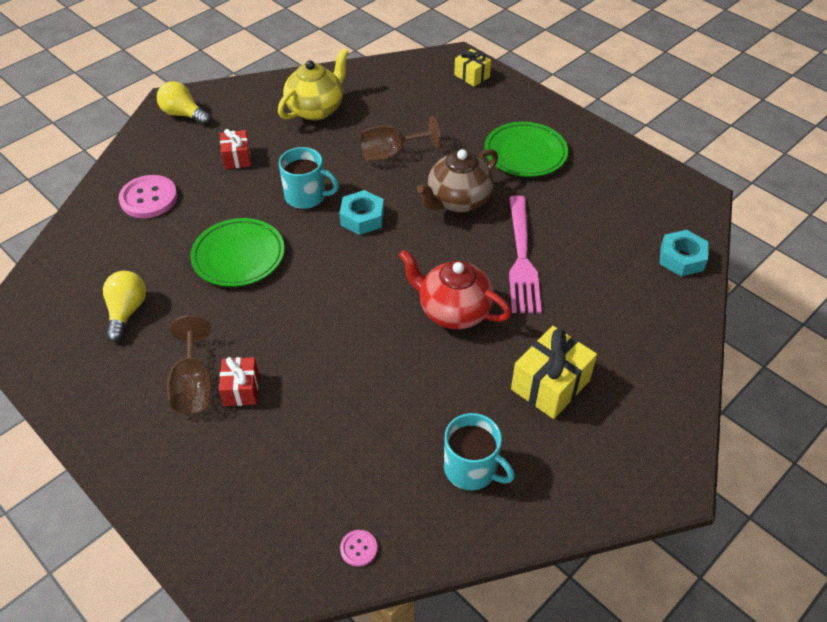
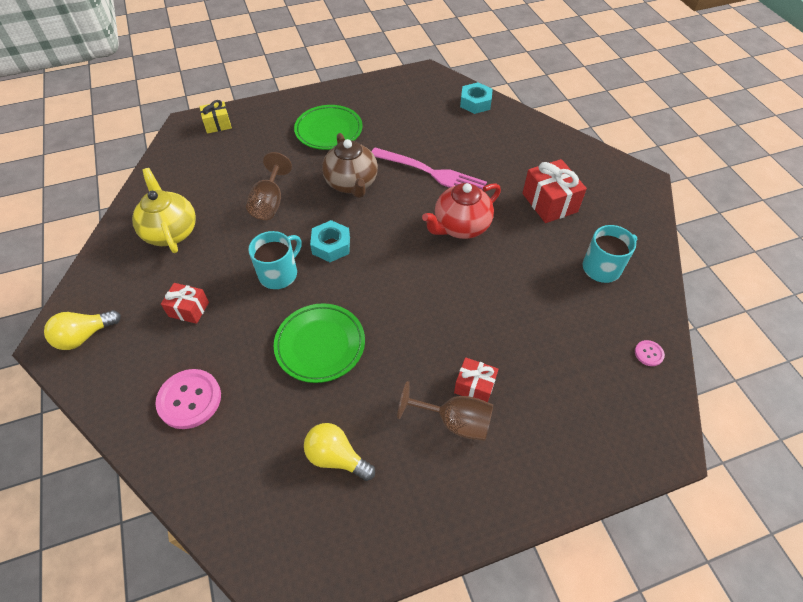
camera: 65 degrees left, 5 degrees up
(550, 385) = (549, 202): yellow gift -> red gift

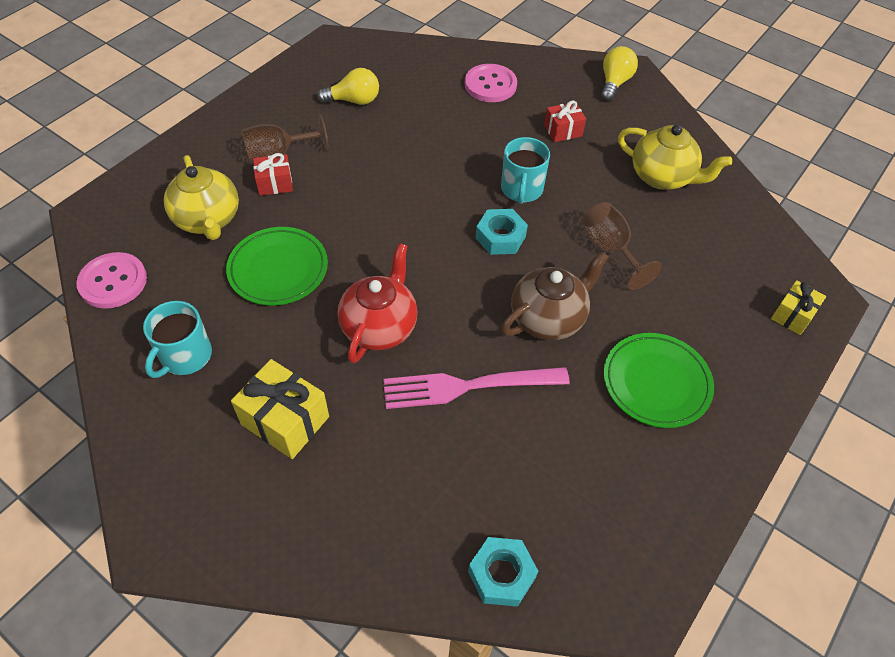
camera: 145 degrees right, 0 degrees up
(320, 345) = (429, 155): green plate -> green plate (278, 269)
(352, 184) = (548, 318): brown teapot -> brown teapot turned 105 degrees clockwise
(549, 202) = (285, 420): red gift -> yellow gift
(551, 376) = (208, 220): none -> yellow teapot
(648, 353) = (113, 282): pink button -> pink button, size x2.09

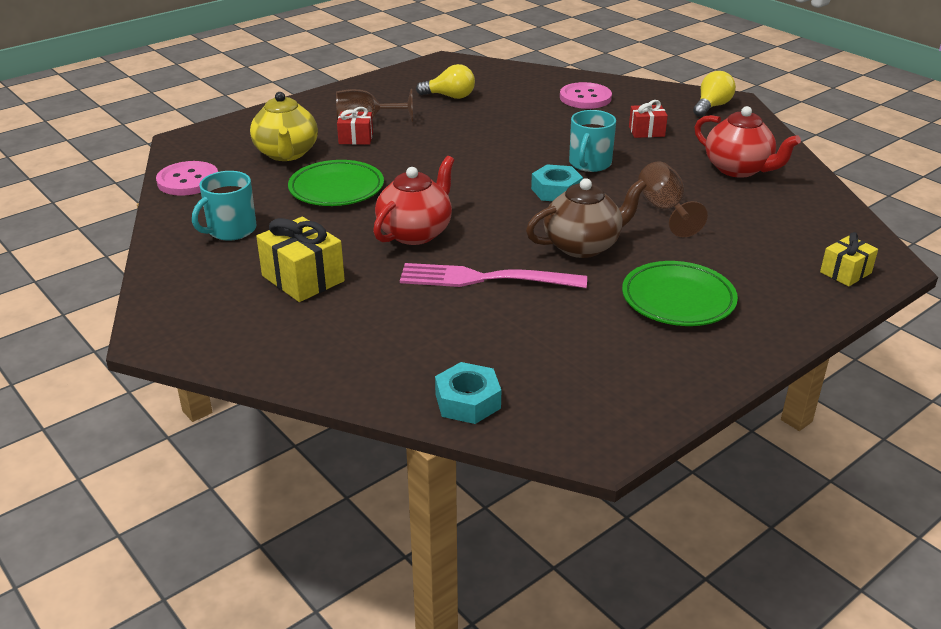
camera: 15 degrees right, 20 degrees down
(663, 177) = (739, 169): yellow teapot -> red teapot

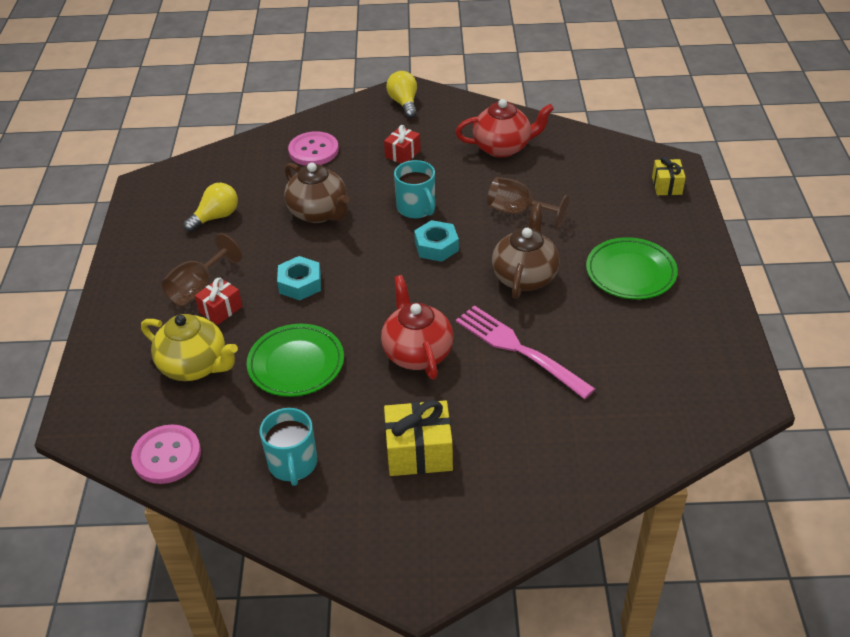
camera: 50 degrees left, 10 degrees up
(467, 401) = (658, 438): turquoise nut -> turquoise nut (300, 284)
(485, 279) = (519, 349): pink fork -> pink fork turned 90 degrees clockwise
(517, 129) = (319, 213): none -> brown teapot

